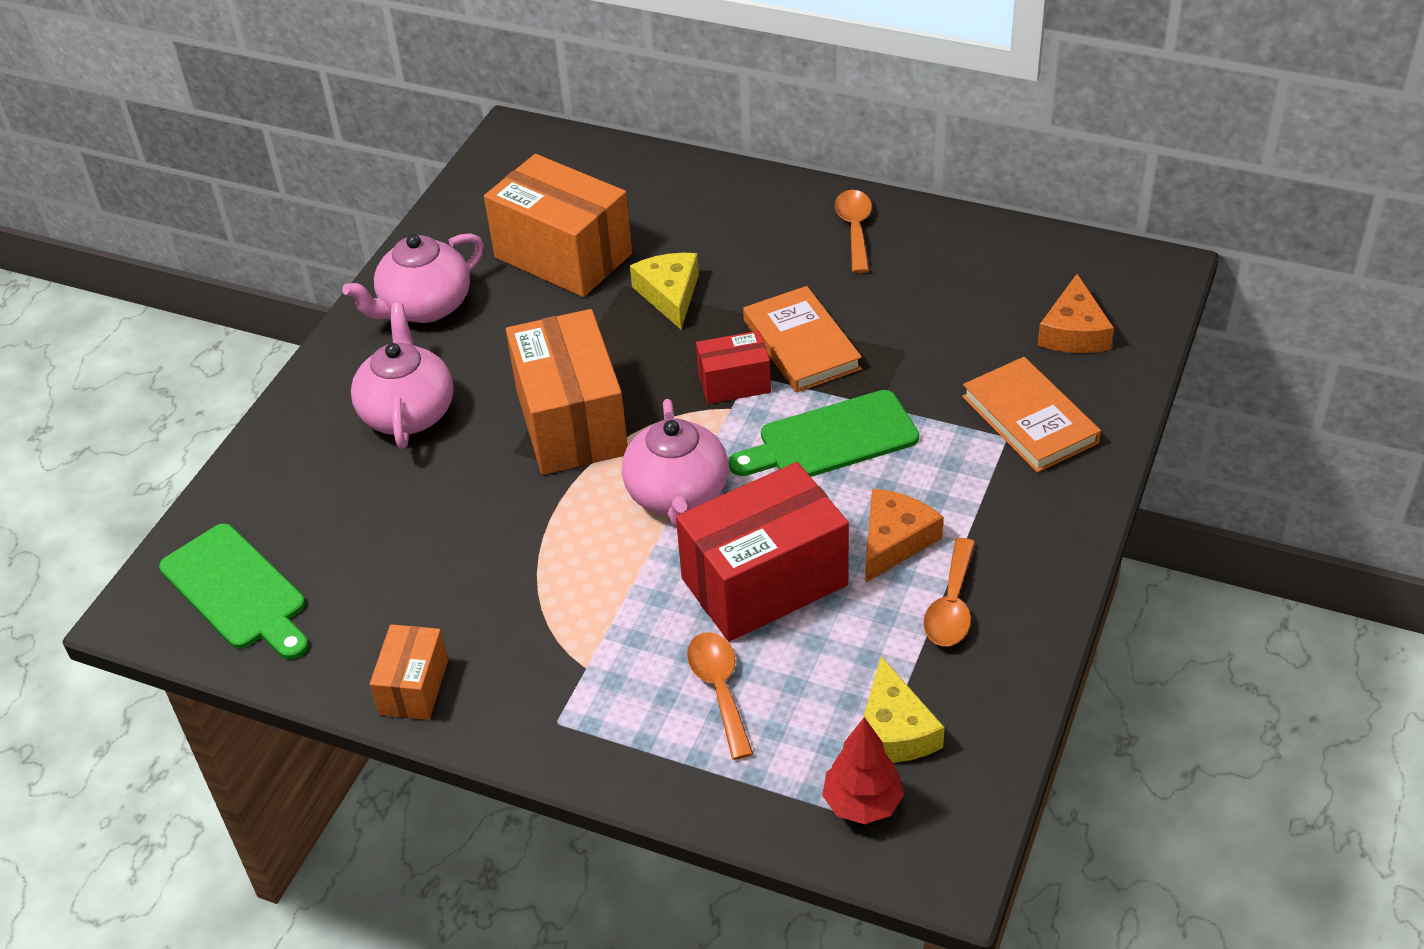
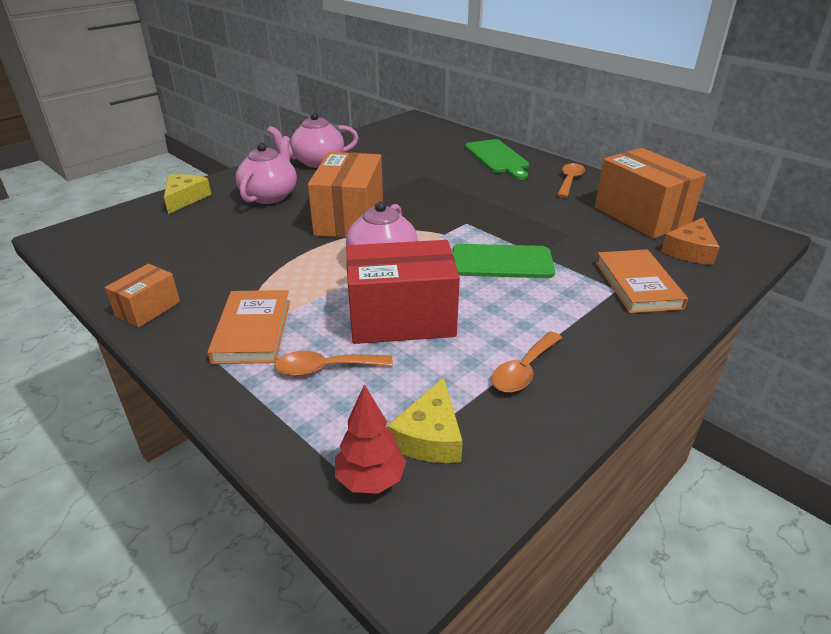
camera: 20 degrees right, 10 degrees down
(237, 591) = (111, 241): green cutting board -> green cutting board (497, 158)
(563, 256) = (402, 159): orange box -> orange box (641, 216)
(670, 294) = (446, 183): yellow cheese -> yellow cheese (185, 198)
(719, 689) = (325, 368): orange spoon -> orange spoon turned 105 degrees counterclockwise
(734, 383) = (454, 224): red box -> none
(801, 344) = (506, 218): orange book -> orange book (253, 330)
(894, 541) = (505, 322): orange cheese -> none

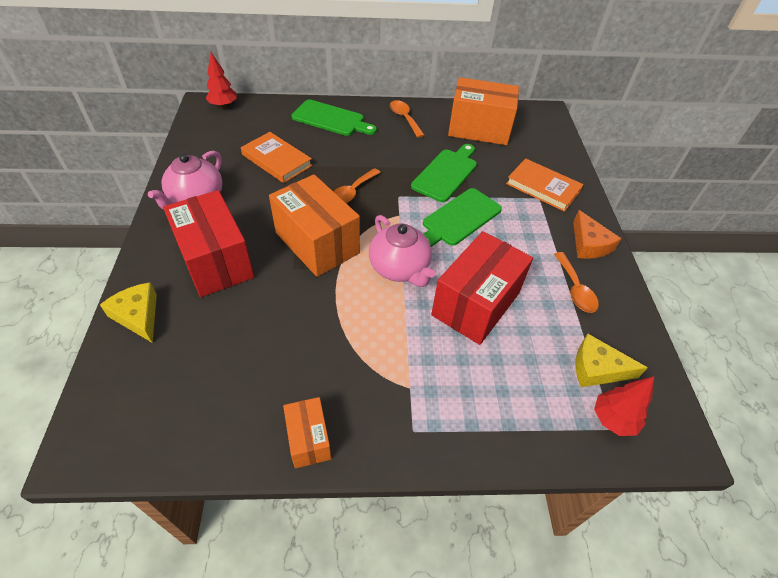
camera: 50 degrees left, 15 degrees up
(253, 330) = (410, 388): orange book -> orange book (277, 160)
(270, 196) = (215, 261): pink teapot -> red box
(325, 368) = (493, 375): orange spoon -> orange spoon (352, 192)
(426, 124) = (223, 106): none -> red tree
(429, 436) = (597, 368): yellow cheese -> yellow cheese turned 135 degrees clockwise
(542, 229) = (446, 173): none -> green cutting board
(690, 251) = (532, 144): orange cheese -> orange cheese (589, 244)

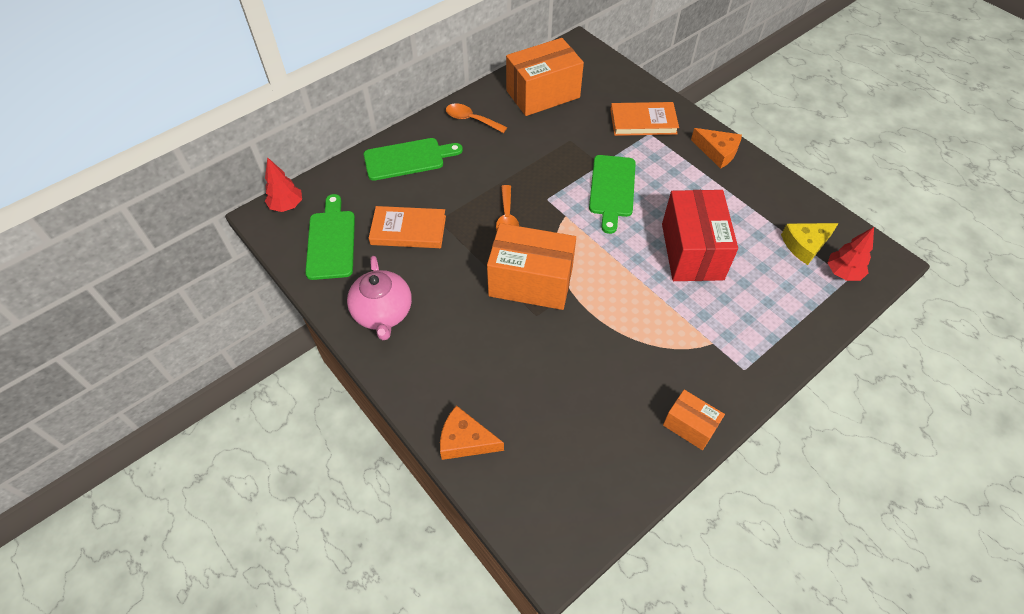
camera: 35 degrees left, 5 degrees up
(138, 316) = (465, 440): yellow cheese -> orange cheese
(215, 261) = (469, 353): red box -> none
(400, 268) = (614, 260): pink teapot -> none
(446, 173) = (561, 154): green cutting board -> green cutting board (331, 241)
(575, 289) = (741, 195): orange spoon -> none

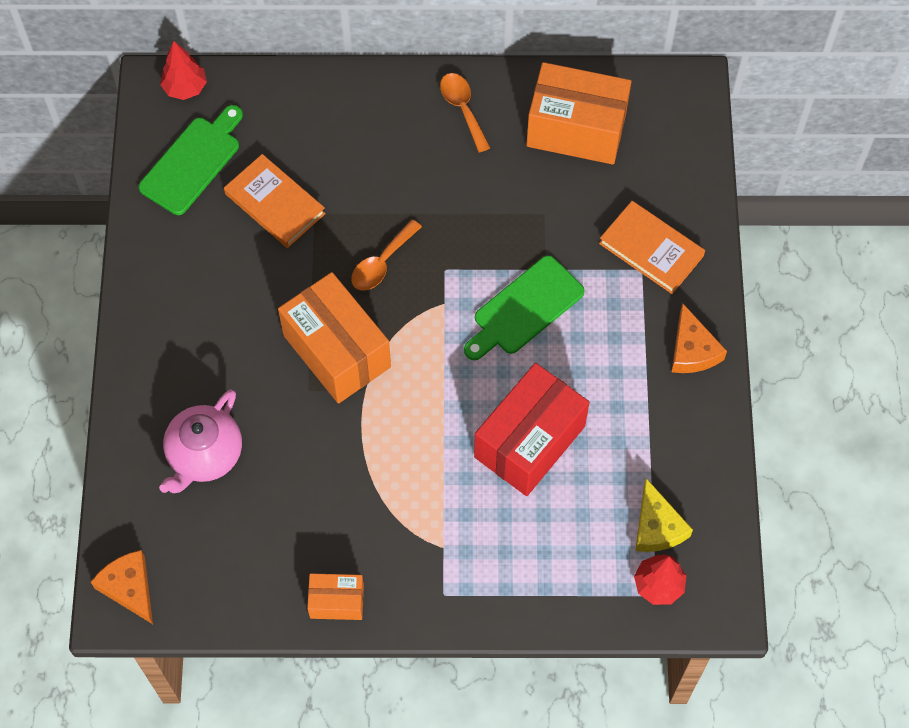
camera: 40 degrees right, 10 degrees up
(383, 313) = (174, 279): pink teapot -> pink teapot (204, 455)
(408, 159) = (350, 114): green cutting board -> none
(465, 440) = (137, 458): orange cheese -> orange cheese (129, 587)
(689, 426) = (337, 601): orange box -> orange box turned 75 degrees counterclockwise
(805, 245) = (657, 526): yellow cheese -> yellow cheese turned 120 degrees counterclockwise

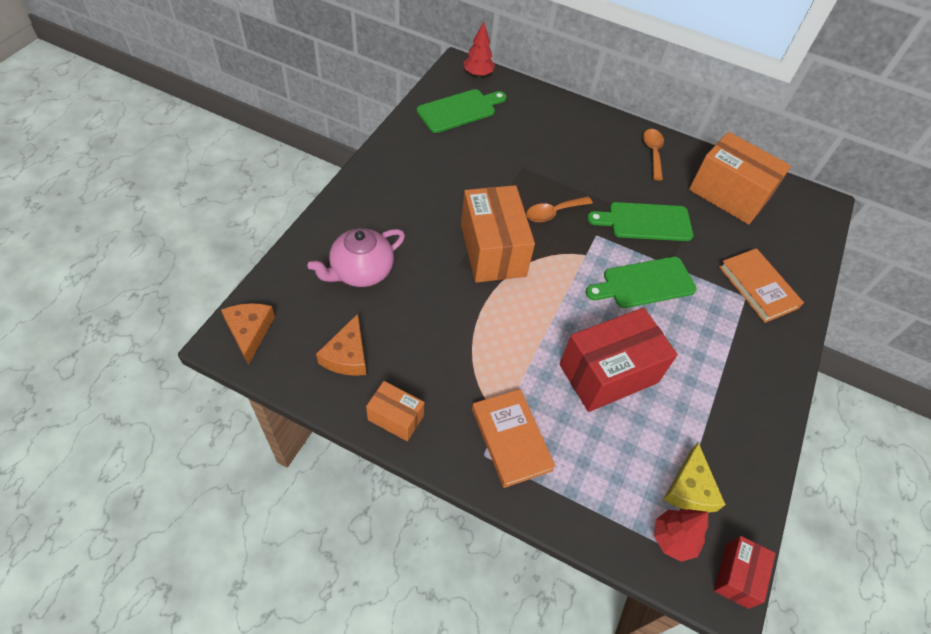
camera: 20 degrees right, 10 degrees down
(275, 203) = (499, 151): orange book -> orange book (511, 439)
(493, 221) = (645, 222): none -> green cutting board
(692, 350) = (768, 368): orange cheese -> orange cheese (347, 355)
(728, 590) = (736, 576): none -> red box

